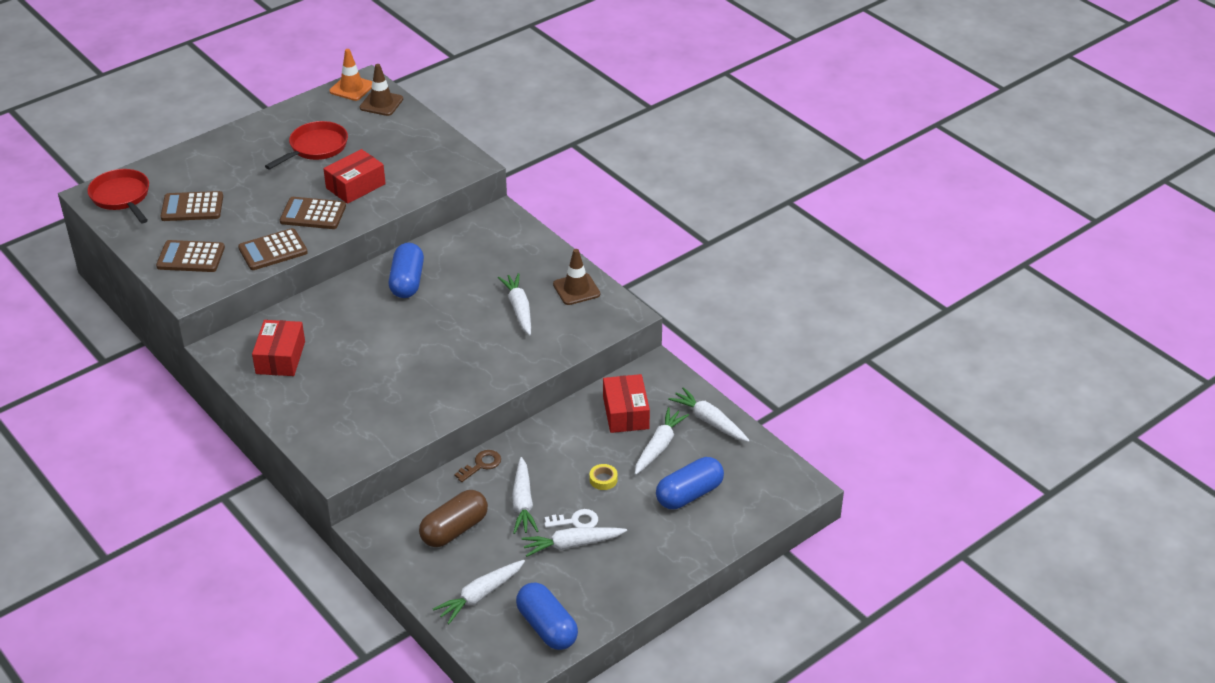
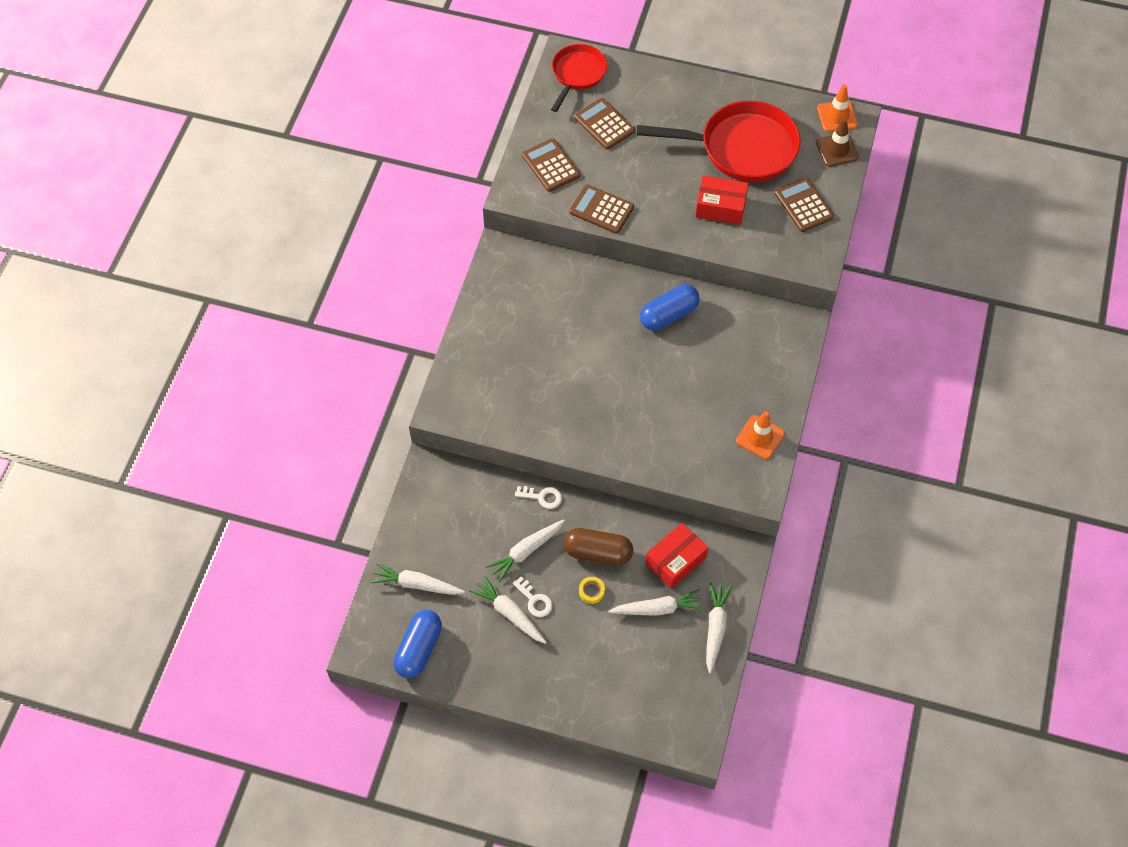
camera: 55 degrees right, 20 degrees up
(280, 357) = (521, 294): red box -> none
(313, 214) = (663, 204): brown calculator -> brown calculator (803, 205)
(316, 148) = (741, 148): red pan -> red pan, size x1.69
(454, 529) = (466, 524): brown capsule -> brown capsule (598, 552)
(481, 465) = (542, 497): brown key -> white key
(519, 309) = (702, 412): white carrot -> none
(576, 289) = (760, 437): brown traffic cone -> orange traffic cone
(689, 494) = (623, 663): blue capsule -> none

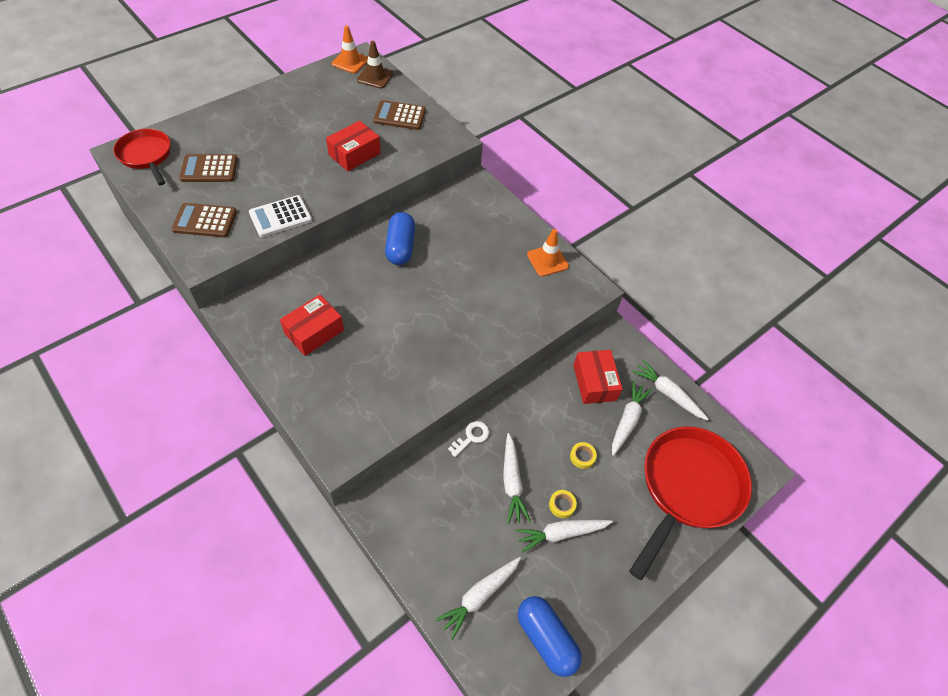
camera: 60 degrees left, 5 degrees down
(529, 317) = (314, 332): none -> red box
(534, 600) = (562, 505): white key -> yellow tape
(598, 552) = (550, 429): brown capsule -> none
(601, 210) = (280, 217): brown calculator -> white calculator
(741, 148) = (320, 115): red pan -> red pan (687, 488)

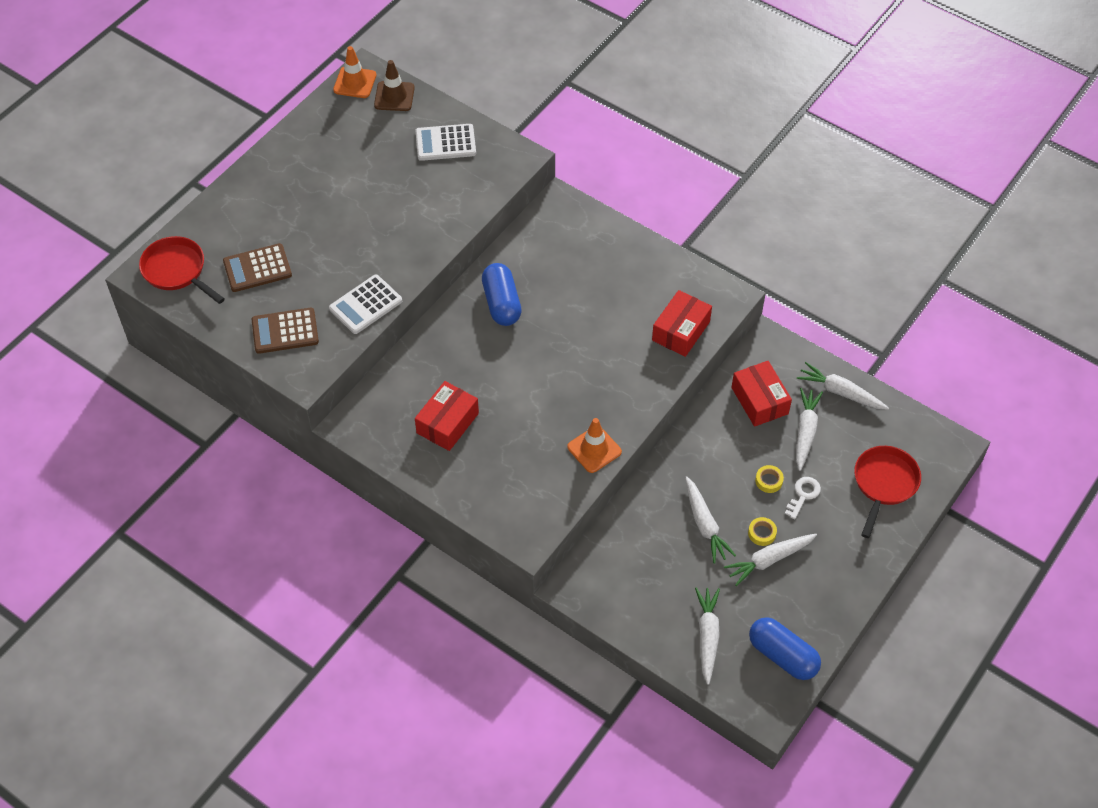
camera: 10 degrees left, 0 degrees up
(354, 154) = (414, 207): red box -> red box (681, 331)
(399, 116) = (445, 143): brown calculator -> white calculator
(471, 437) = (648, 491): white key -> white key (803, 495)
(479, 596) = (707, 636): white carrot -> white carrot turned 150 degrees clockwise
(547, 260) = (671, 277): orange traffic cone -> orange traffic cone (594, 449)
(687, 488) = (884, 484): red pan -> red pan, size x0.59

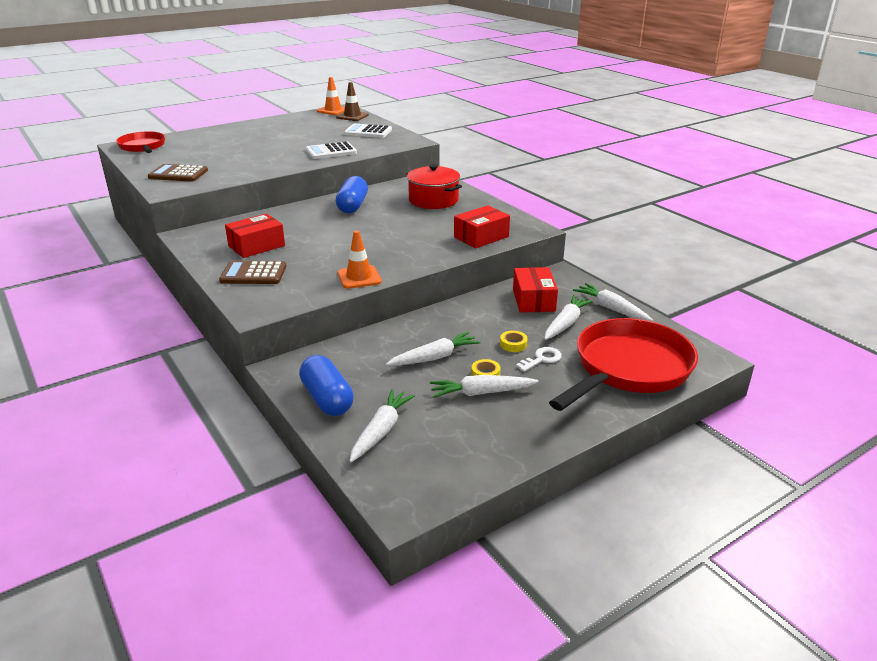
camera: 20 degrees right, 25 degrees down
(257, 268) = (193, 152): brown calculator -> brown calculator (253, 274)
(366, 305) = (245, 173): white calculator -> white calculator (331, 151)
(589, 262) = (433, 200): none -> red pot
(704, 524) = (434, 357): white carrot -> white carrot turned 120 degrees counterclockwise
(782, 656) = (450, 465): blue capsule -> blue capsule (327, 399)
(884, 484) = (628, 368): red pan -> red pan, size x1.69

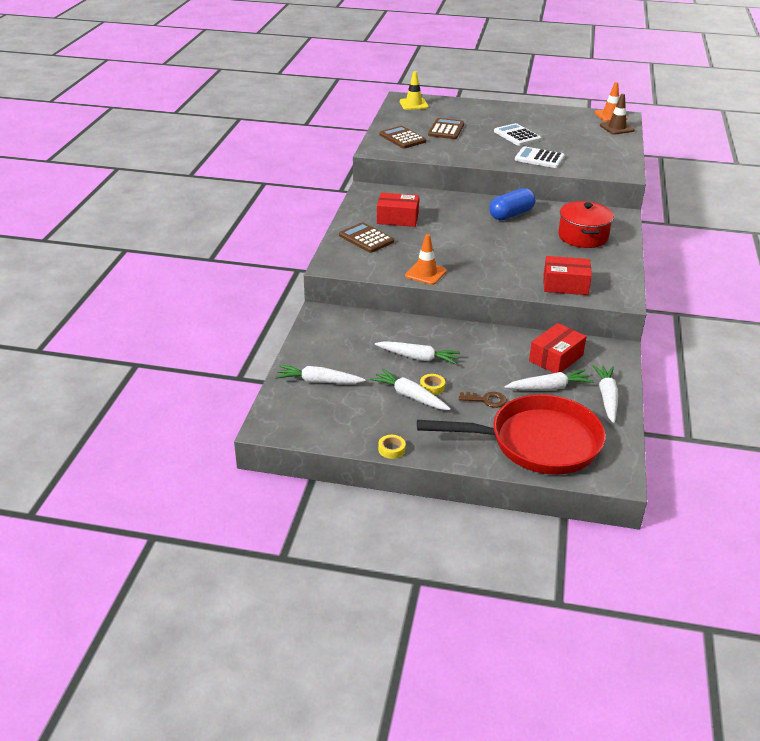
camera: 45 degrees right, 5 degrees up
(143, 147) = (413, 104): red pan -> yellow traffic cone
(210, 156) = (446, 129): none -> brown calculator
(327, 399) = (318, 346): blue capsule -> none
(368, 132) = (602, 149): white calculator -> white calculator (517, 135)
(381, 431) = (319, 381): white carrot -> white carrot turned 150 degrees counterclockwise
(513, 344) = (484, 379): yellow tape -> yellow tape (391, 449)
(541, 359) = (486, 400): white key -> brown key

